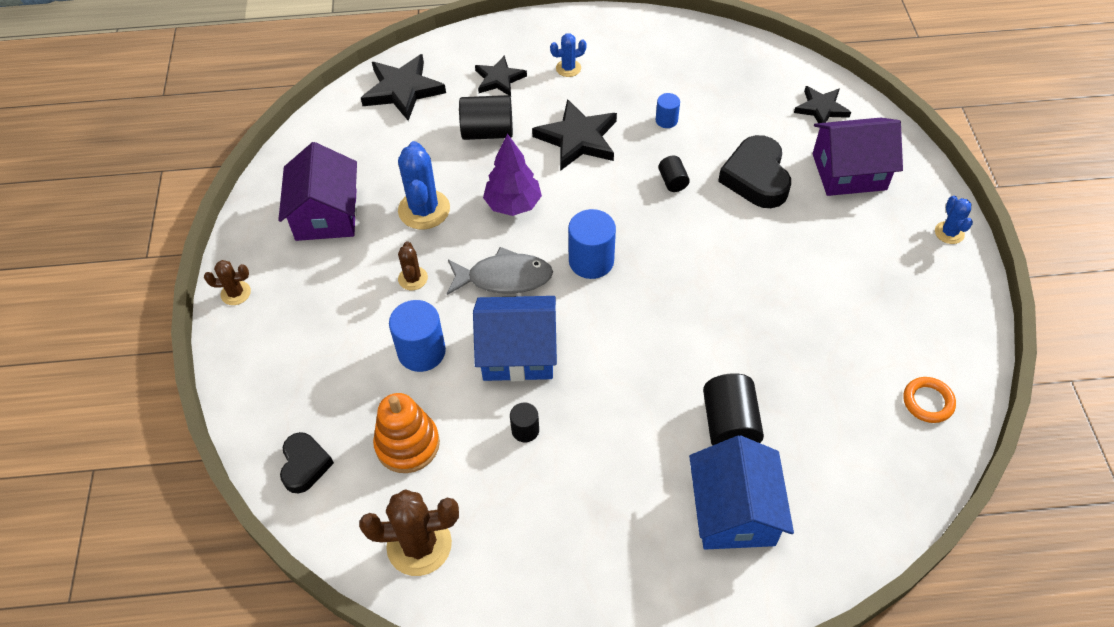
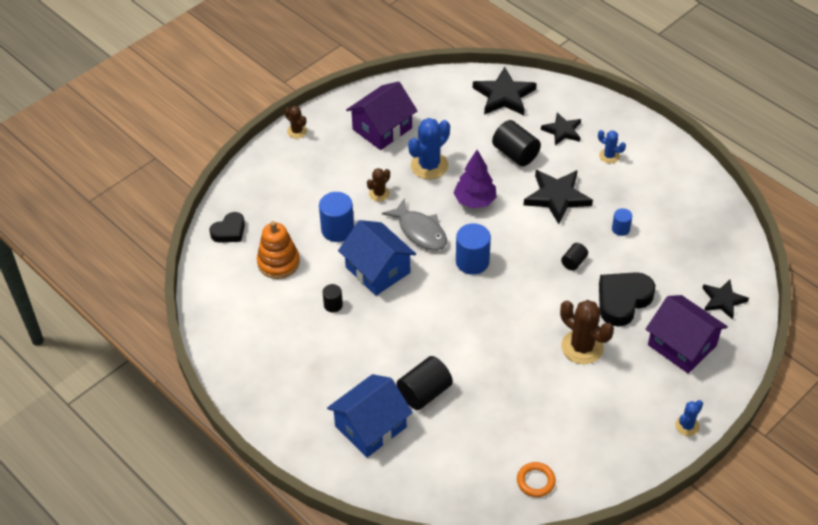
camera: 50 degrees right, 5 degrees down
(419, 545) = (229, 306): brown cactus -> brown cactus (582, 347)

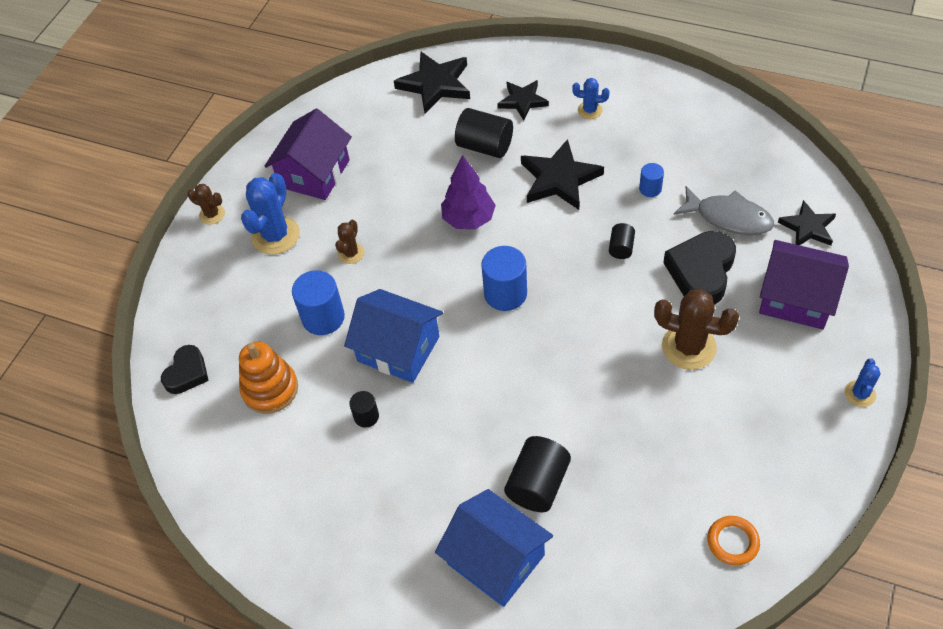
camera: 20 degrees left, 5 degrees up
(370, 427) = (496, 559): blue house -> blue house turned 75 degrees counterclockwise
(420, 231) = (424, 280): grey fish -> grey fish (728, 217)
(429, 166) = (393, 197): blue cactus -> blue cactus (275, 235)

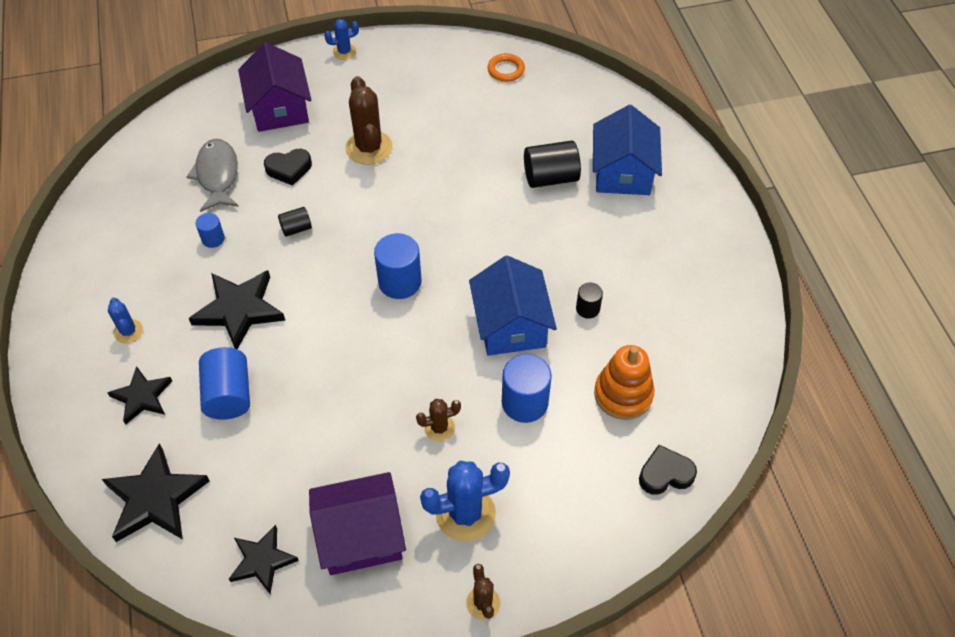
camera: 130 degrees left, 0 degrees up
(468, 219) = (334, 355): purple tree -> none
(485, 146) = (229, 395): black cylinder -> blue cylinder
(701, 272) = (289, 169): black heart -> black heart, size x0.62
(807, 227) = (199, 126): black star -> black star (262, 561)

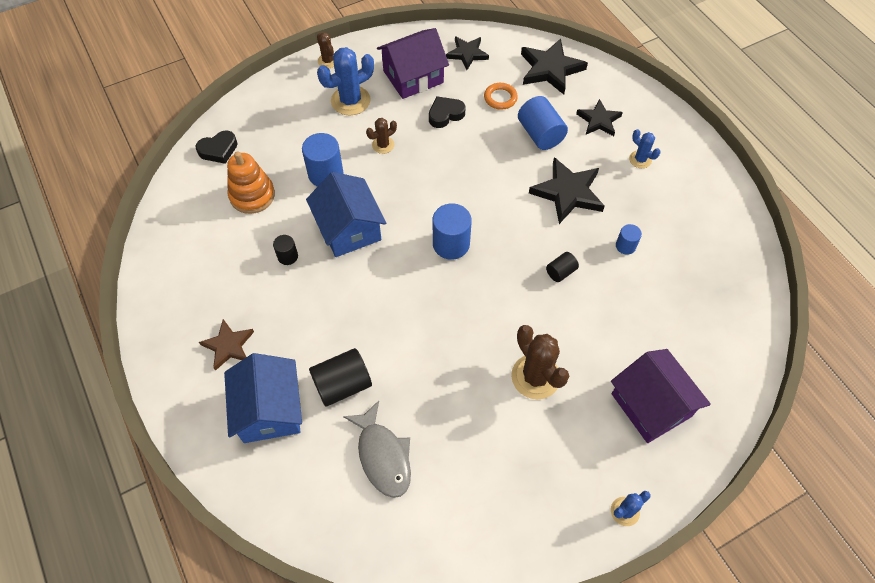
camera: 165 degrees right, 5 degrees up
(217, 175) = (662, 309): grey fish -> grey fish (383, 456)
(289, 169) = (600, 332): black heart -> black heart (445, 114)
(506, 70) = (424, 532): orange ring -> orange ring (500, 98)
(659, 232) = (228, 346): none -> brown star

